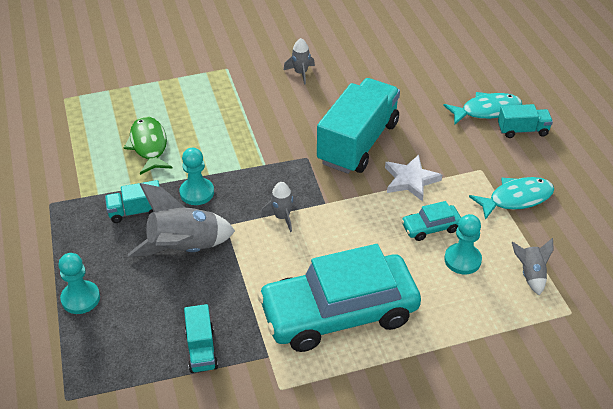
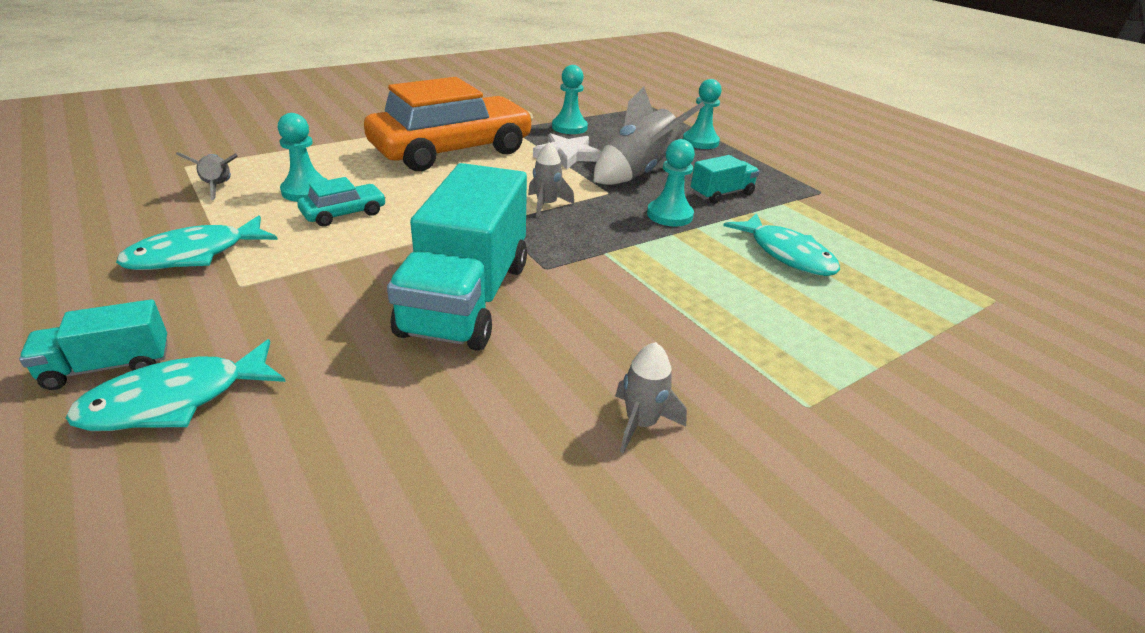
camera: 160 degrees right, 10 degrees down
(149, 146) = (786, 254): green fish -> turquoise fish
(201, 349) = (569, 127): turquoise truck -> turquoise pawn
(339, 313) = (452, 150): turquoise car -> orange car
(410, 180) = (370, 258): white star -> white star (567, 155)

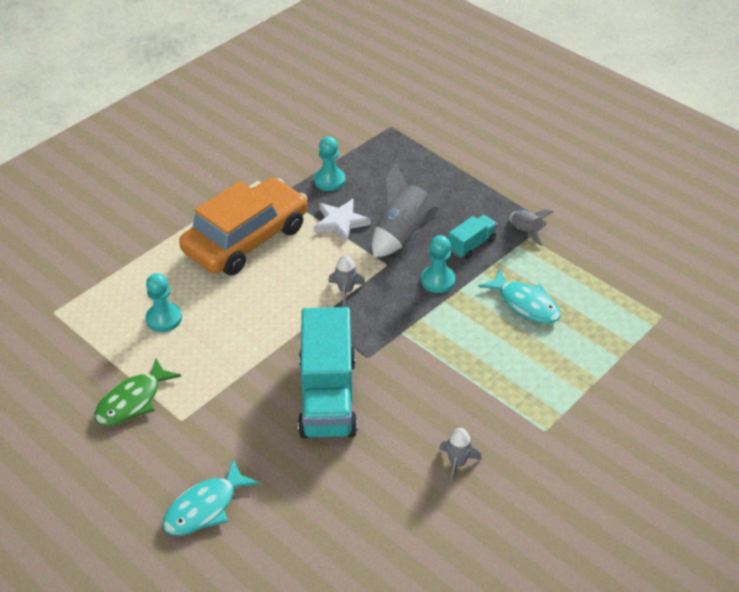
camera: 10 degrees left, 10 degrees up
(108, 366) = (151, 496): turquoise truck -> none
(195, 254) = (133, 401): turquoise fish -> green fish
(218, 187) = (97, 330): grey rocket -> grey rocket (526, 231)
(344, 213) = (206, 336): turquoise car -> none
(700, 142) = (444, 175): turquoise pawn -> none

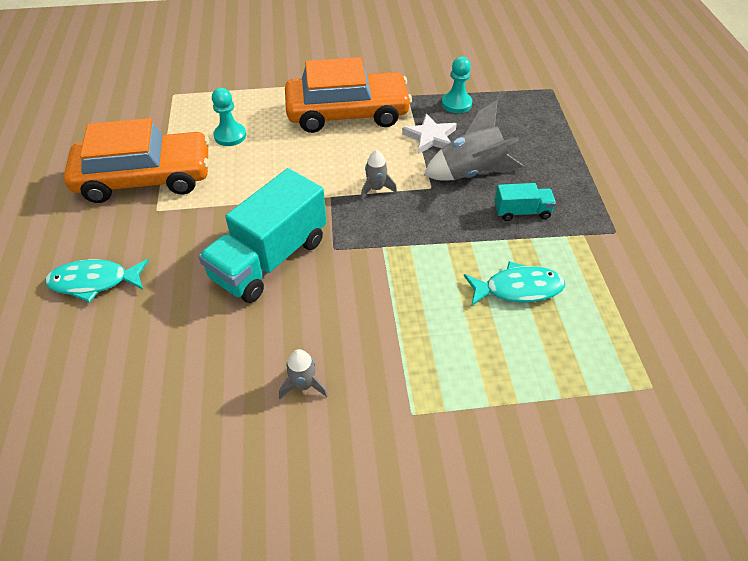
camera: 40 degrees right, 5 degrees up
(133, 401) = (145, 178): green fish -> orange car
(437, 280) = (459, 223): turquoise pawn -> none
(525, 304) = (518, 288): turquoise fish -> turquoise fish turned 90 degrees counterclockwise
(526, 231) = (586, 228): grey rocket -> none

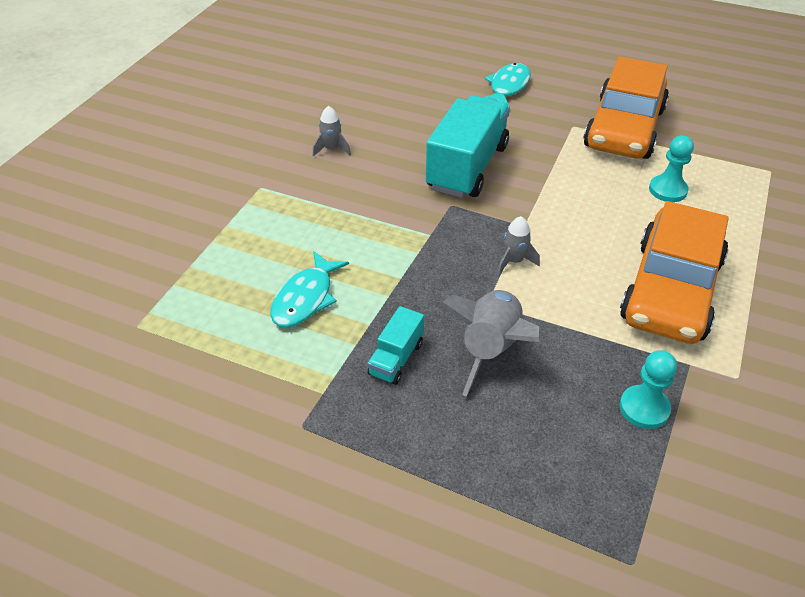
camera: 120 degrees right, 5 degrees down
(270, 259) = (467, 167): turquoise truck -> turquoise truck turned 45 degrees clockwise
(430, 137) = (580, 344): white star -> none

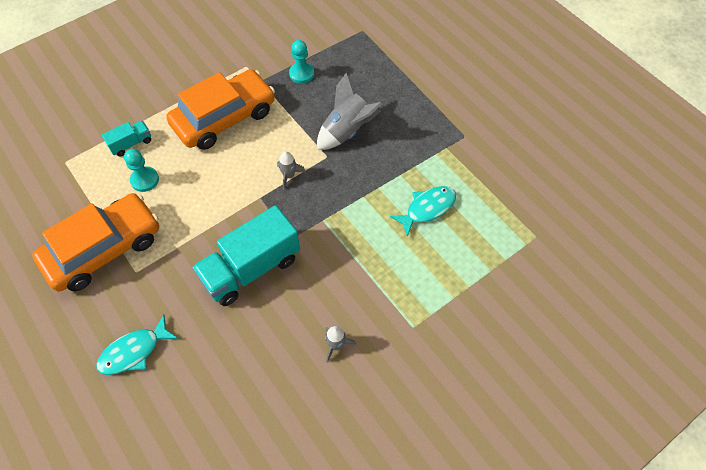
camera: 150 degrees left, 15 degrees up
(396, 358) = (398, 148): turquoise truck -> turquoise truck (131, 144)

